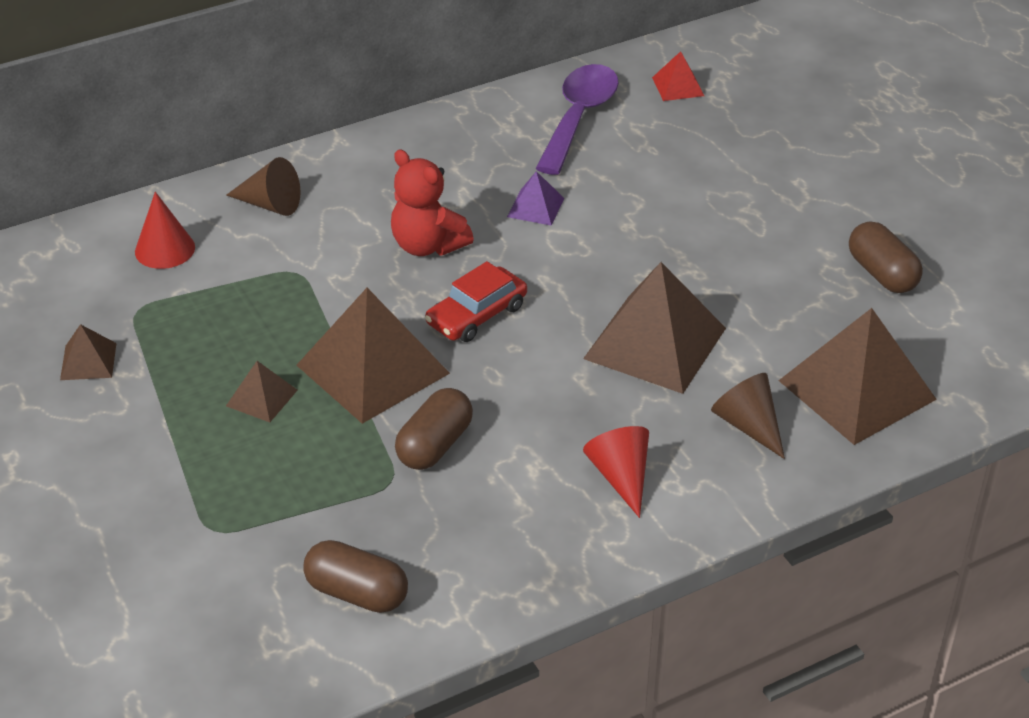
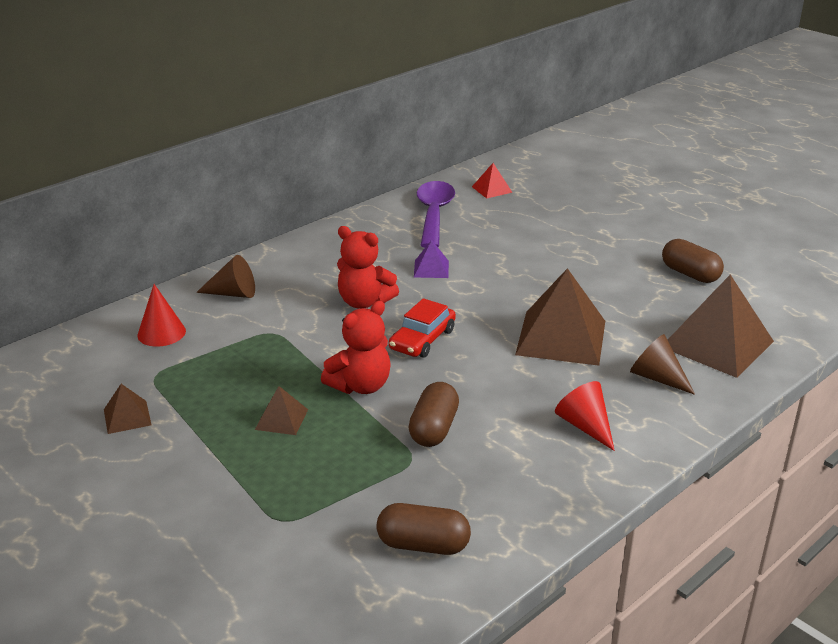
camera: 15 degrees left, 10 degrees down
(372, 369) = (360, 386): brown pyramid -> red teddy bear

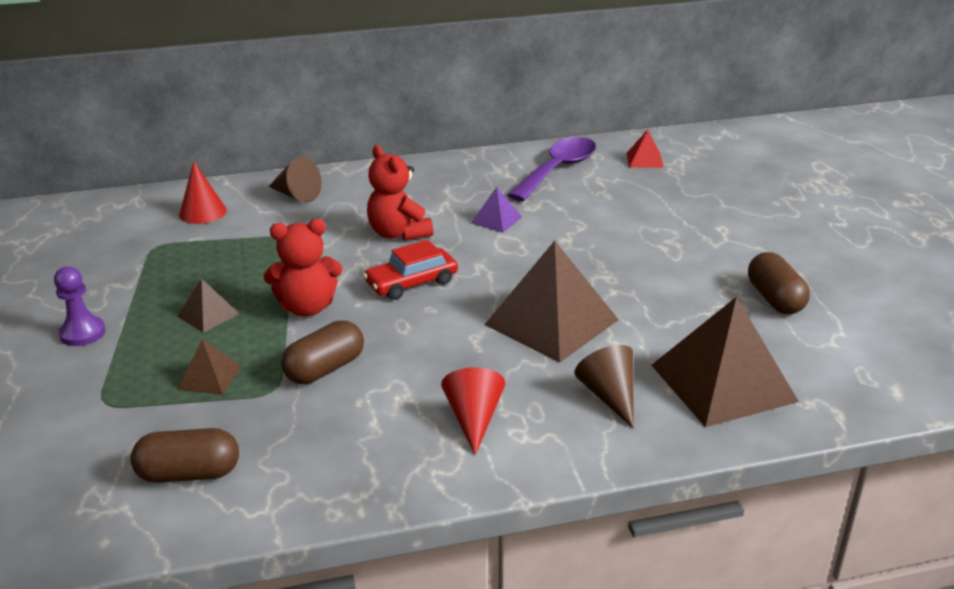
camera: 30 degrees right, 0 degrees up
(127, 417) = (97, 273): brown pyramid -> brown pyramid (209, 377)
(183, 472) = (82, 333): none -> purple pawn
(423, 545) = (189, 473): brown capsule -> brown capsule turned 45 degrees counterclockwise

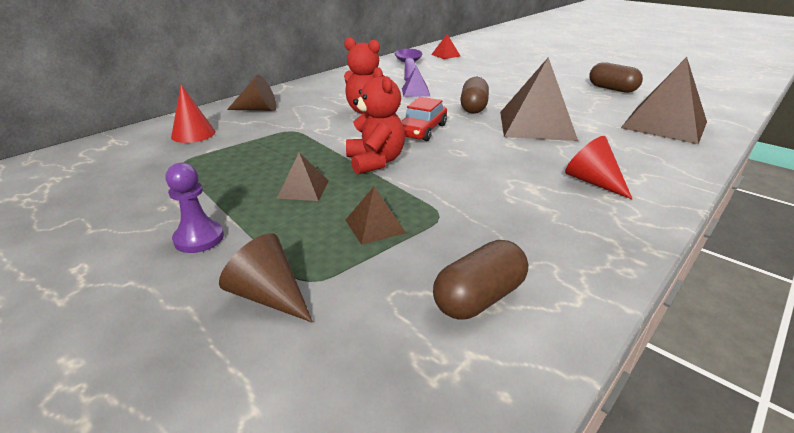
camera: 35 degrees left, 0 degrees up
(307, 307) = (375, 162): red teddy bear -> red teddy bear turned 60 degrees counterclockwise
(325, 369) = (453, 190): brown capsule -> brown capsule (473, 107)
(609, 396) = (632, 146): brown cone -> brown cone (269, 296)

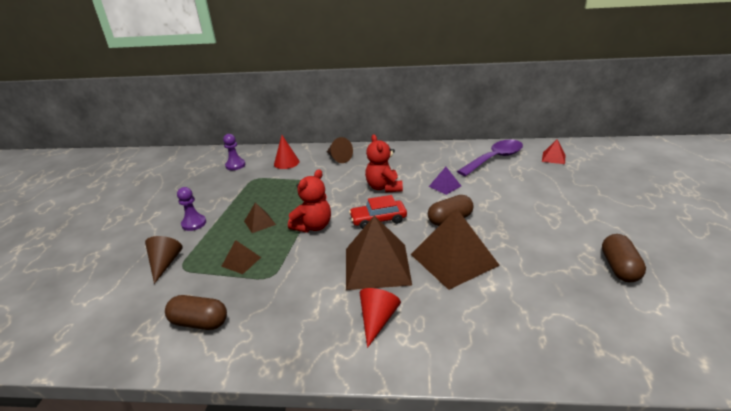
camera: 55 degrees right, 0 degrees up
(107, 164) = (235, 165): none -> purple pawn
(664, 125) = (560, 328): brown pyramid -> brown pyramid (377, 266)

